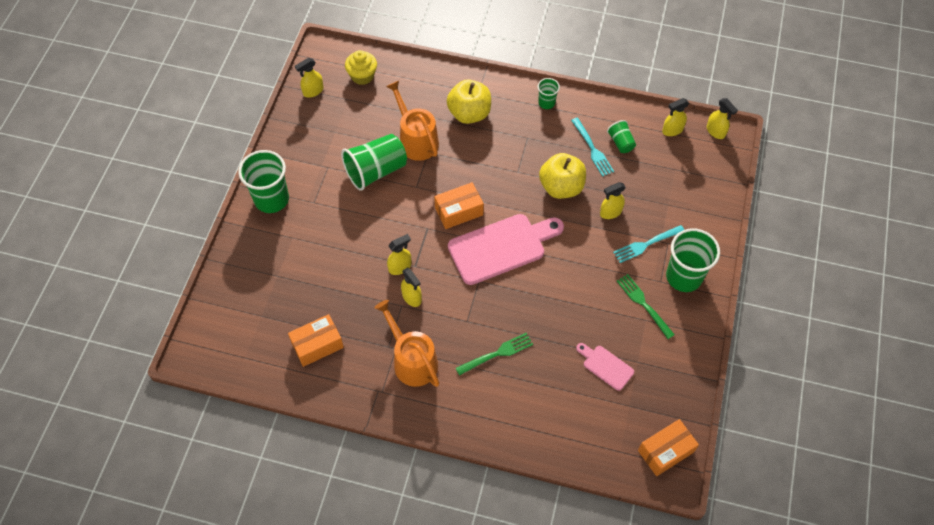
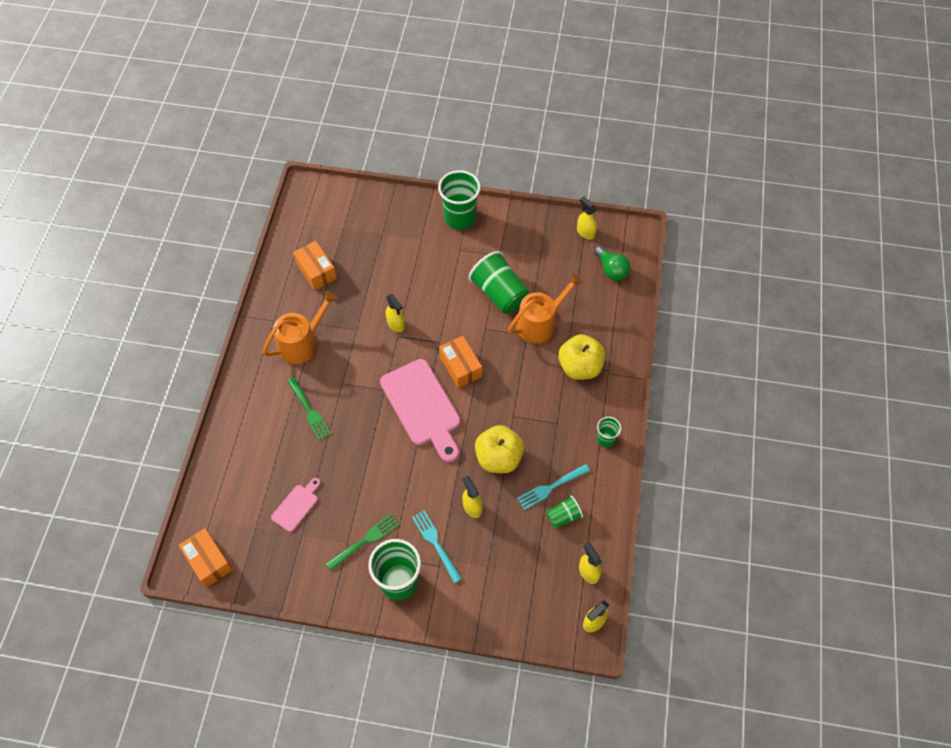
camera: 85 degrees right, 0 degrees up
(362, 76) = (611, 270): yellow cupcake -> green light bulb
(412, 297) = (365, 337): yellow spray bottle -> none

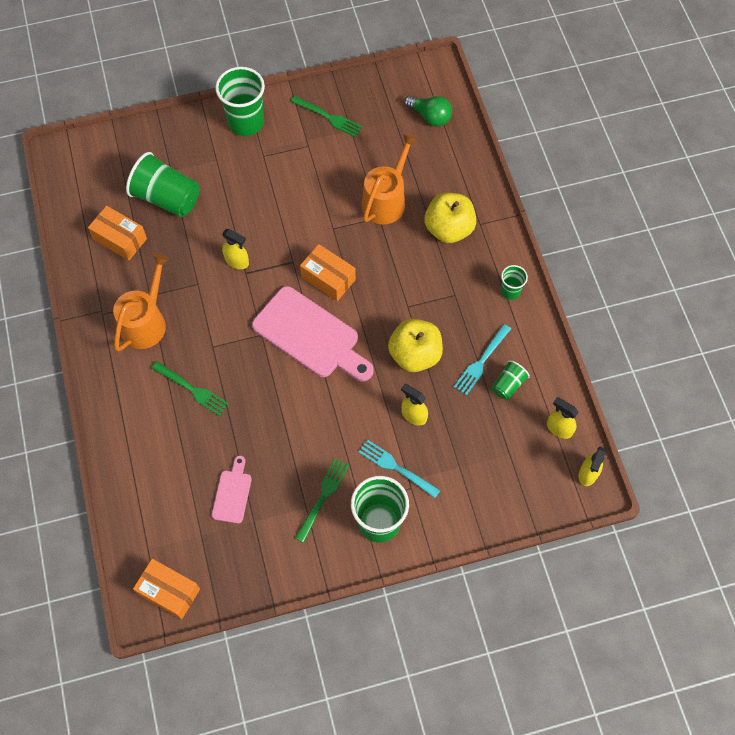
camera: 25 degrees left, 5 degrees up
(499, 293) = (329, 186): green cup -> green cup (167, 198)
(527, 239) = (328, 117): none -> green fork
(585, 232) = (384, 87): yellow spray bottle -> none

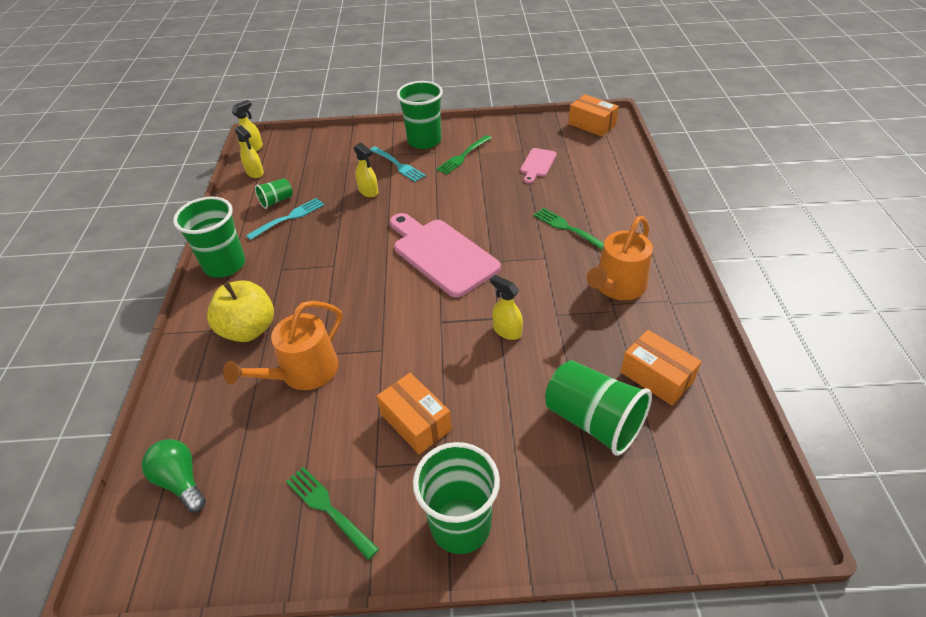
camera: 165 degrees left, 20 degrees down
(328, 278) = (406, 300): orange box -> orange box (416, 422)
(415, 355) = (346, 229): yellow apple -> none
(510, 291) = (225, 265): green cup -> green cup, size x1.95

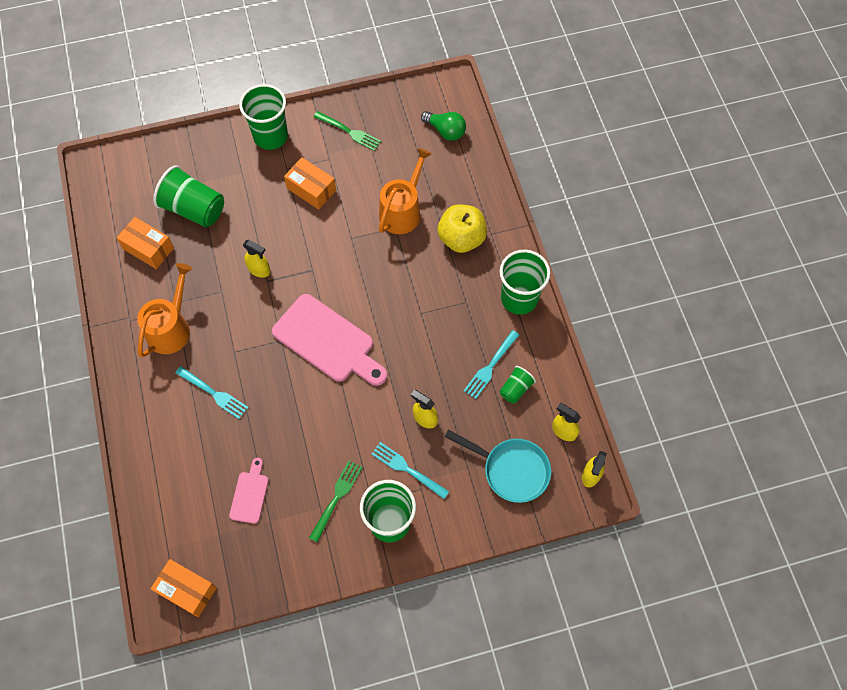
camera: 165 degrees right, 20 degrees up
(313, 157) = (511, 470): none -> turquoise pan
(568, 228) = (214, 393): green fork -> turquoise fork

